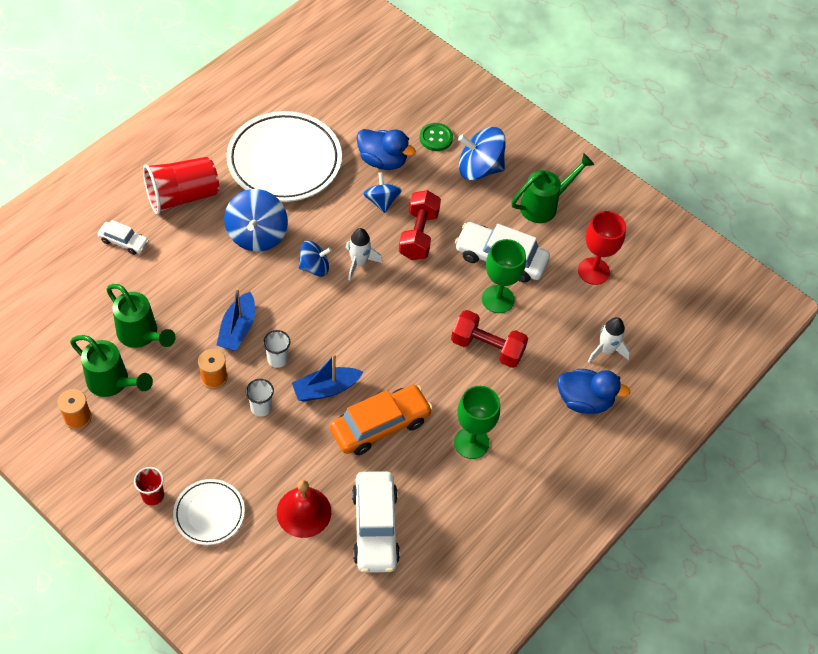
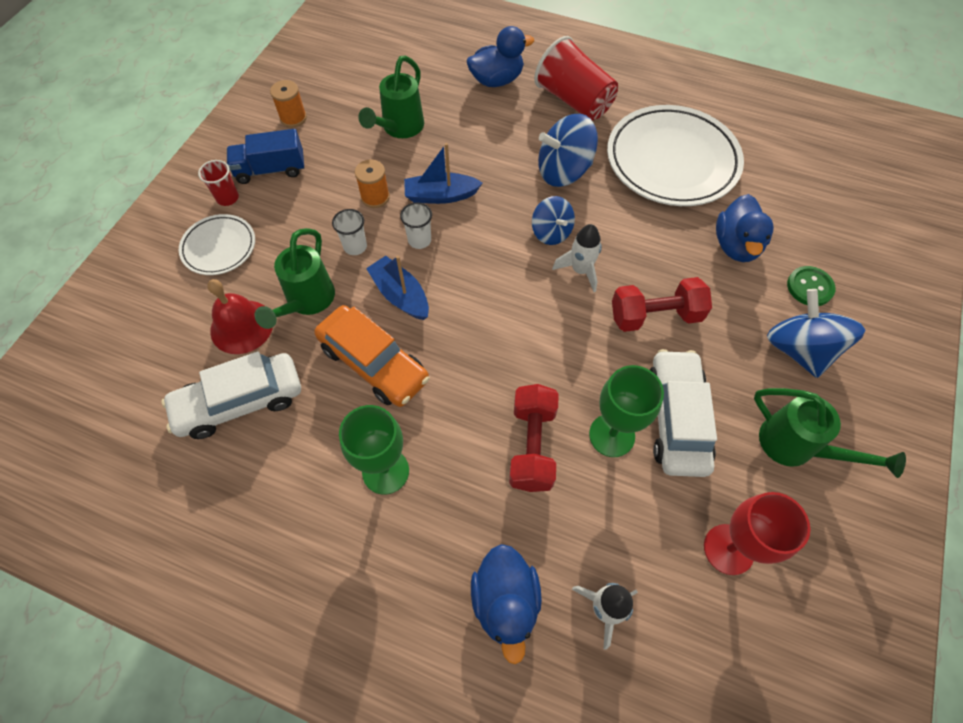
camera: 75 degrees right, 5 degrees up
(113, 383) = (339, 128): green watering can -> green watering can (307, 302)
(124, 241) = (496, 80): white car -> blue duck
(136, 452) = (271, 170): none -> blue truck
(381, 201) = (678, 263): blue spinning top -> none

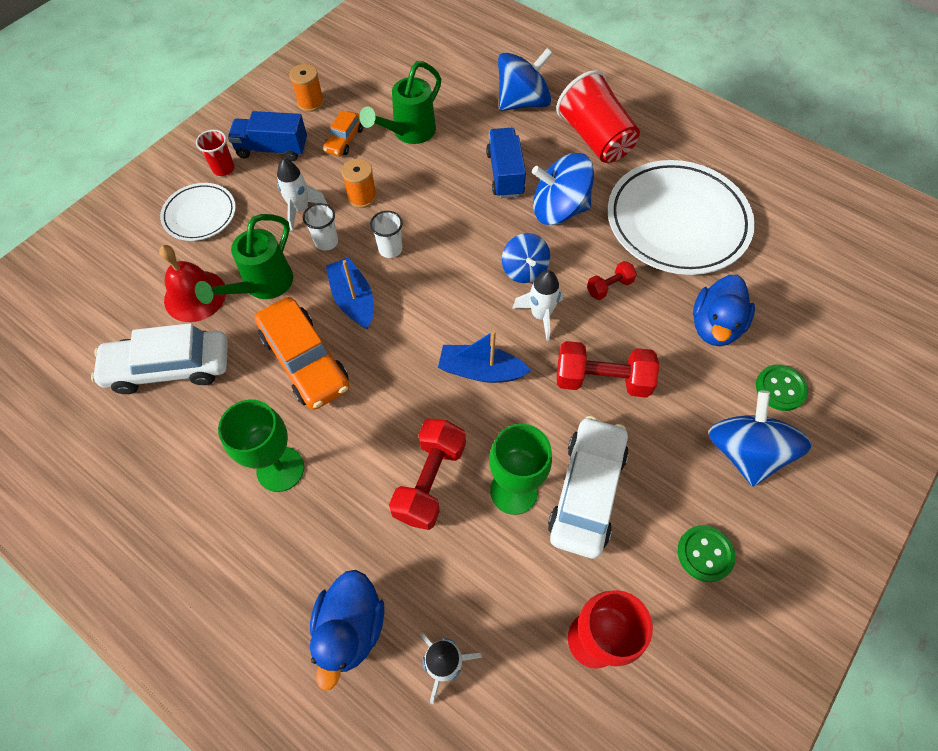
camera: 15 degrees right, 0 degrees up
(318, 221) = (300, 209): none -> white rocket
(339, 147) = (345, 140): none -> orange car
(441, 195) = (426, 209): blue boat -> blue boat (481, 371)
(496, 80) = (522, 102): blue duck -> blue spinning top
(503, 149) = (505, 174): none -> blue truck
(632, 231) = (609, 287): none -> red dumbbell
(797, 447) = (705, 554): green watering can -> green button

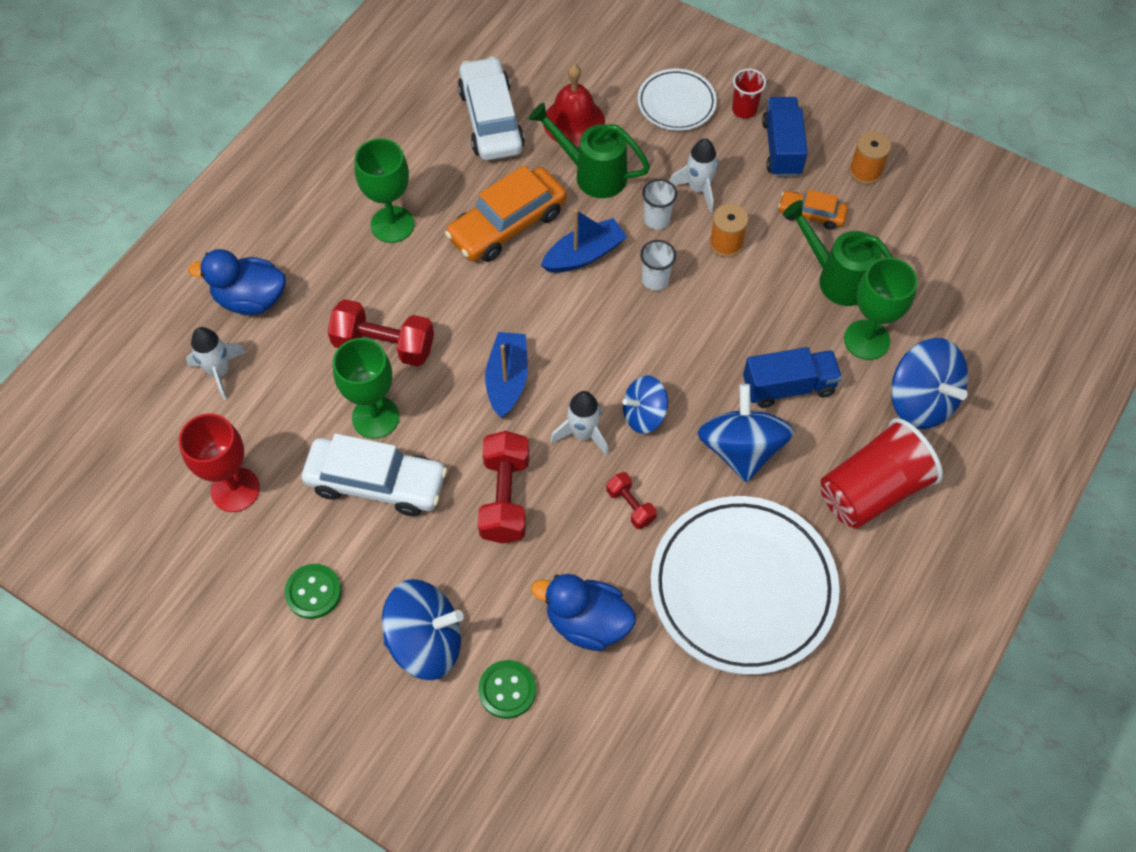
camera: 85 degrees right, 0 degrees up
(467, 123) = (866, 340): none -> green goblet

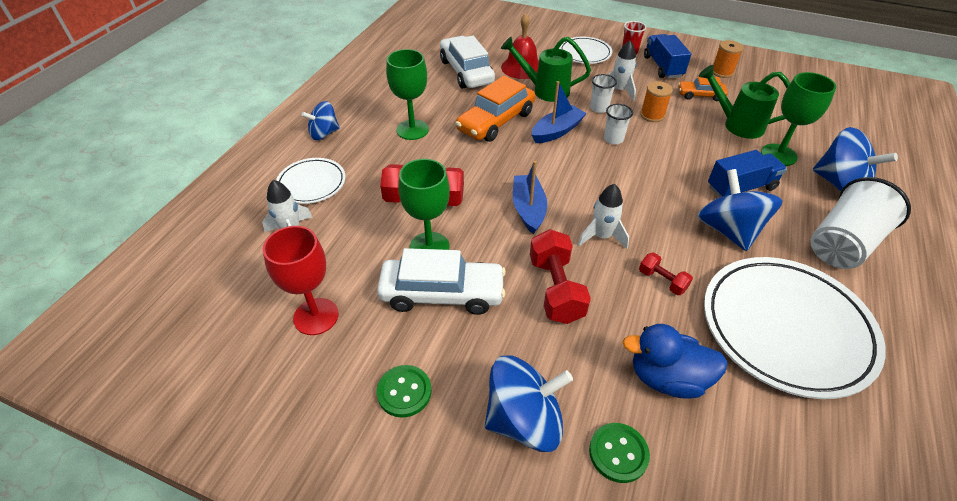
camera: 10 degrees left, 15 degrees down
(251, 299) = (311, 183): blue duck -> white plate
(644, 415) = (643, 218): blue spinning top -> blue spinning top (324, 133)
(872, 490) = (843, 244): red cup -> white cup

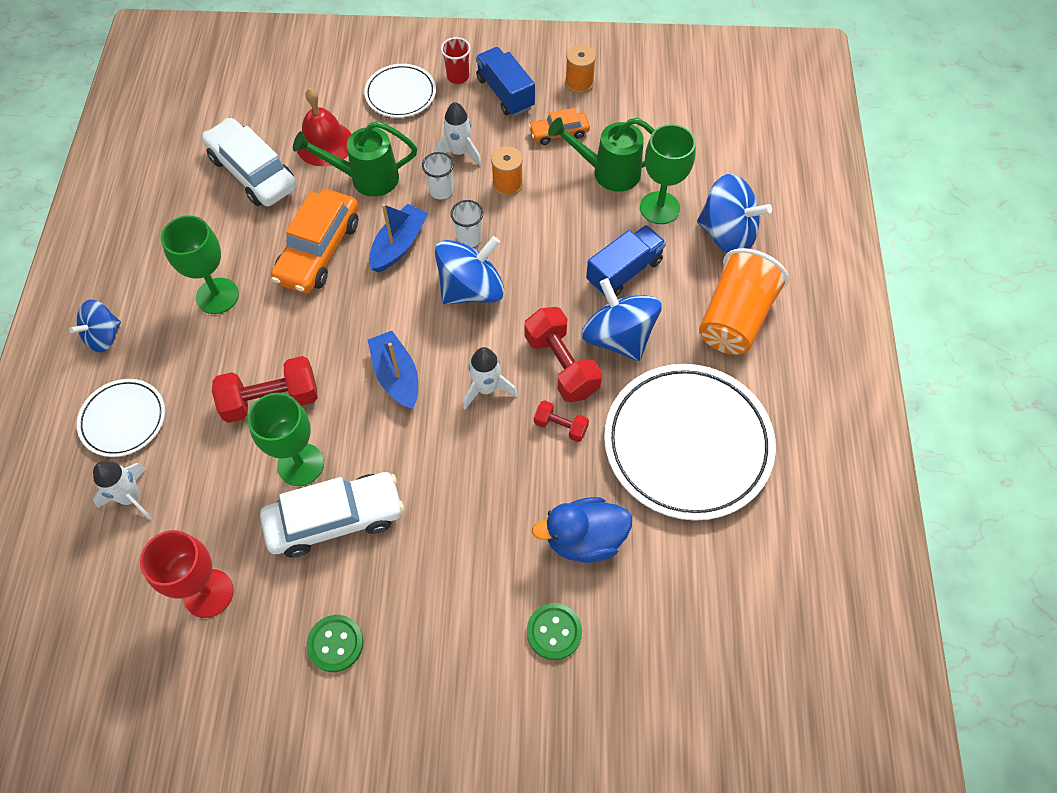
camera: 20 degrees left, 15 degrees up
(524, 420) = (460, 630): blue spinning top -> blue spinning top (471, 289)
(556, 289) = (454, 473): red dumbbell -> red dumbbell (561, 365)
(843, 244) = (735, 318): white cup -> orange cup

